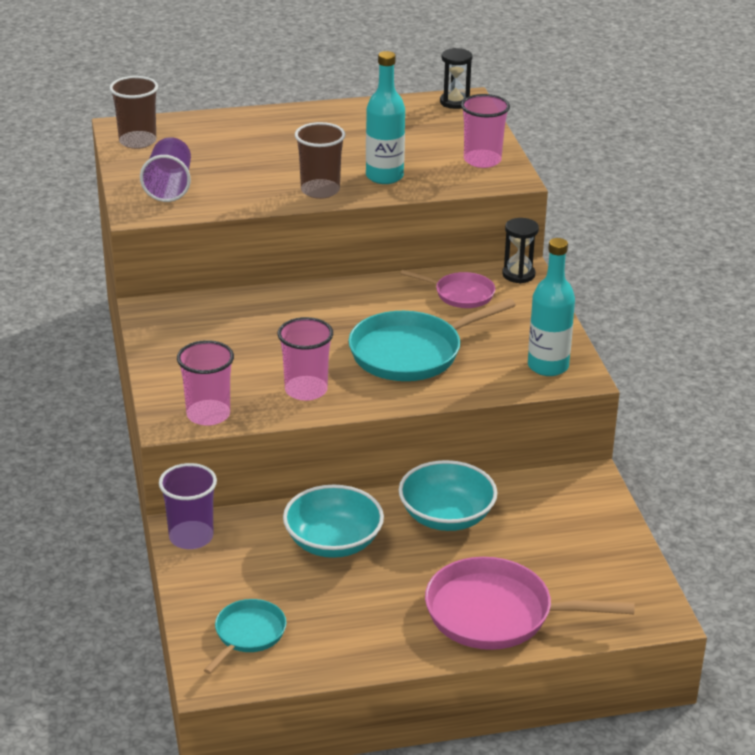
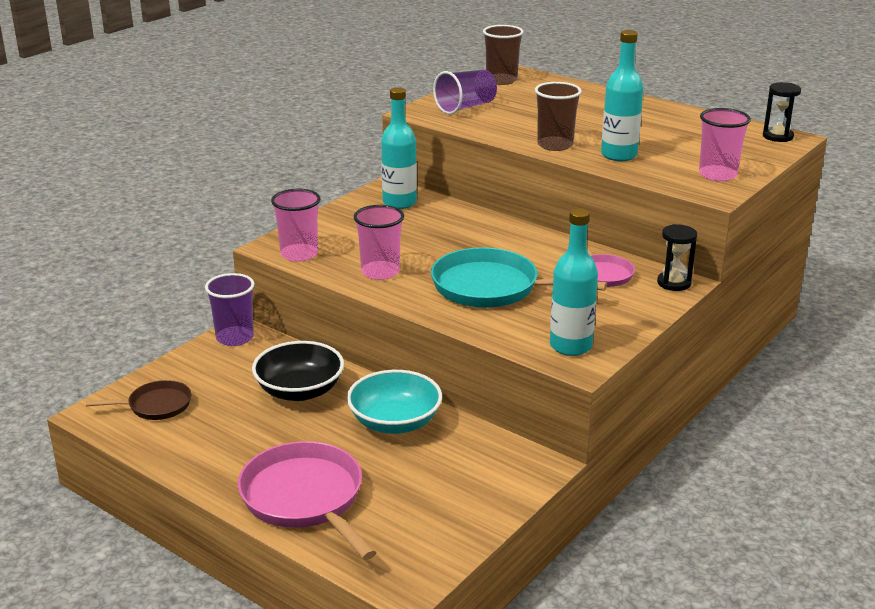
camera: 50 degrees right, 5 degrees down
(189, 318) = (399, 203): none -> turquoise bottle
(248, 634) = (156, 405): turquoise pan -> brown pan
(333, 542) = (299, 390): turquoise bowl -> black bowl

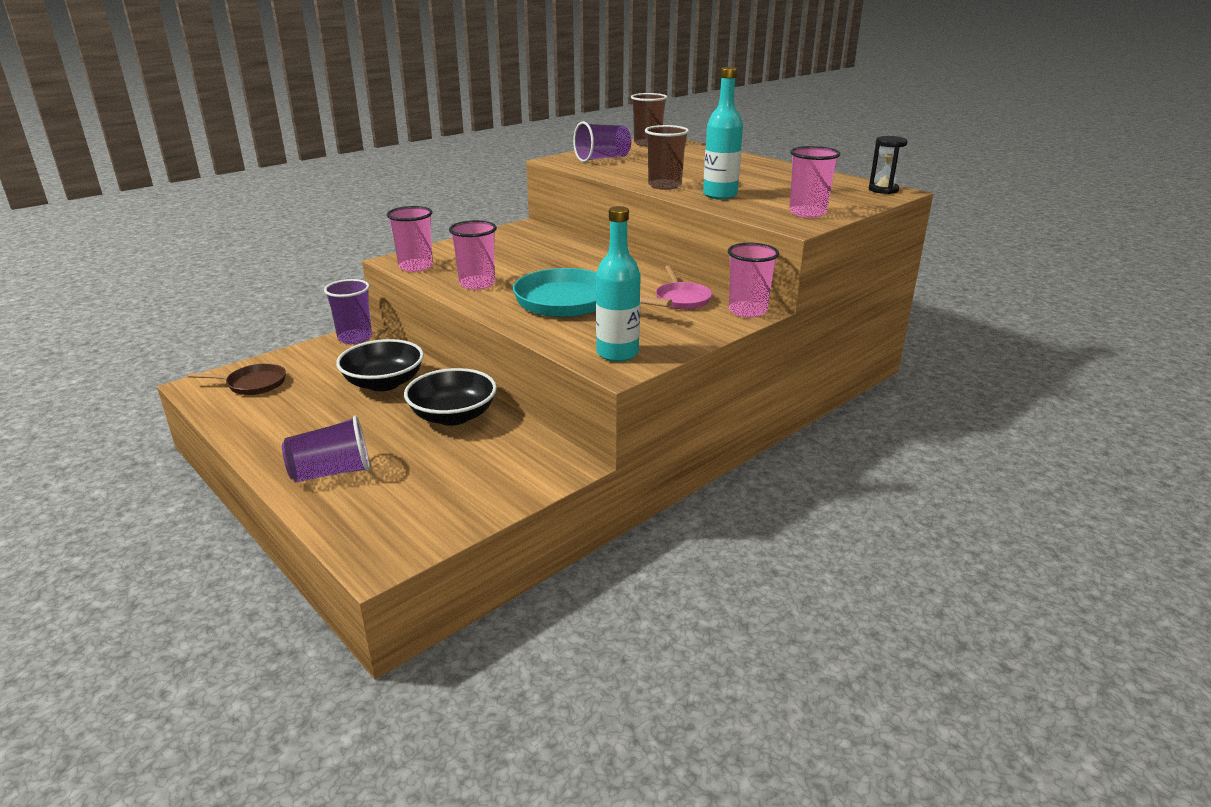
camera: 10 degrees right, 0 degrees up
(305, 499) = (332, 472): pink pan -> purple cup
(395, 422) = (453, 416): turquoise bowl -> black bowl
(399, 203) = (529, 236): turquoise bottle -> none
(674, 283) = (747, 311): black hourglass -> pink cup

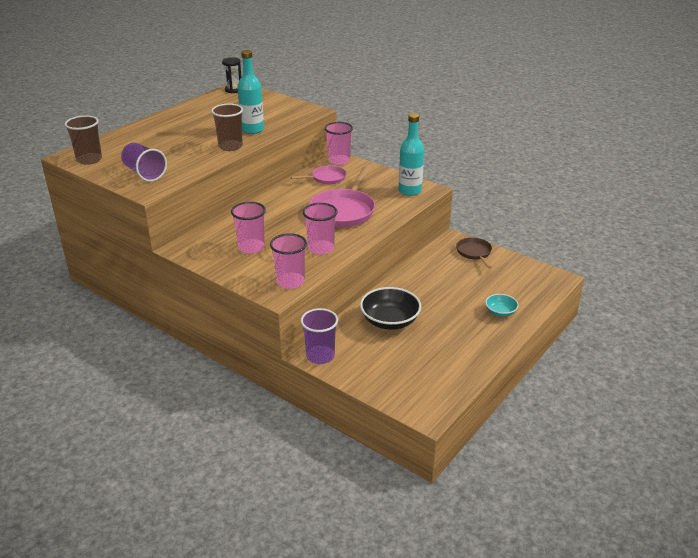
camera: 100 degrees left, 5 degrees up
(253, 384) = (414, 384): brown pan -> brown pan (474, 253)
(332, 472) = (500, 312): purple cup -> turquoise bowl
(453, 416) = (421, 284): black bowl -> none
(570, 302) = (343, 211): turquoise pan -> pink pan
(807, 213) = (287, 108): pink cup -> pink cup (251, 247)

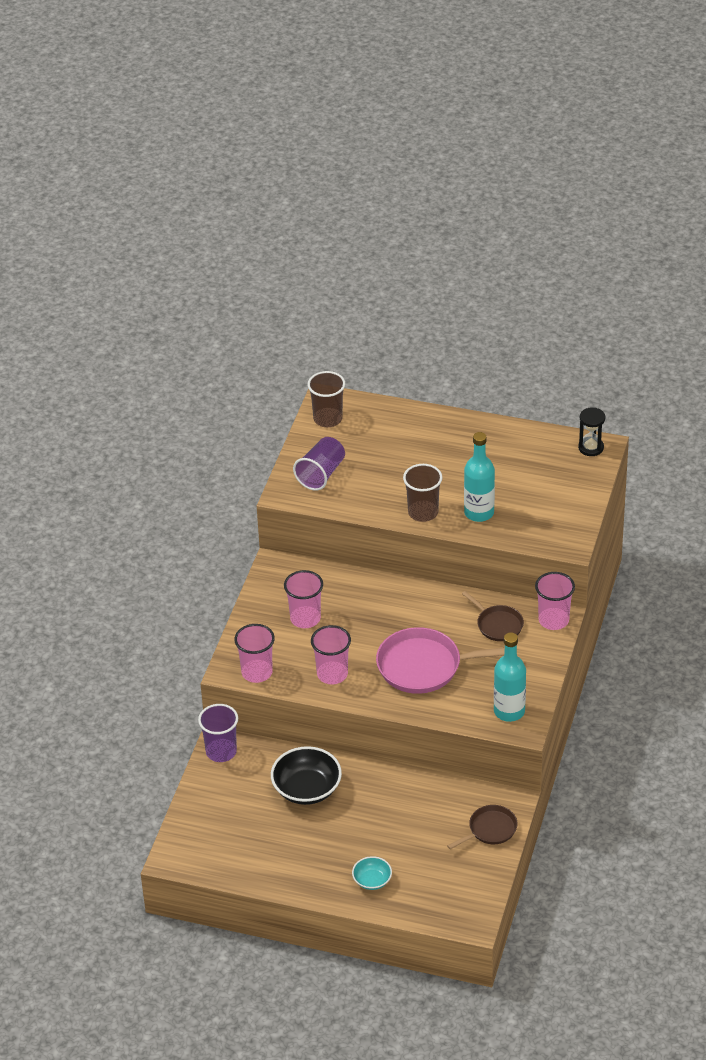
camera: 70 degrees right, 10 degrees up
(326, 178) = (497, 625): pink pan -> brown pan

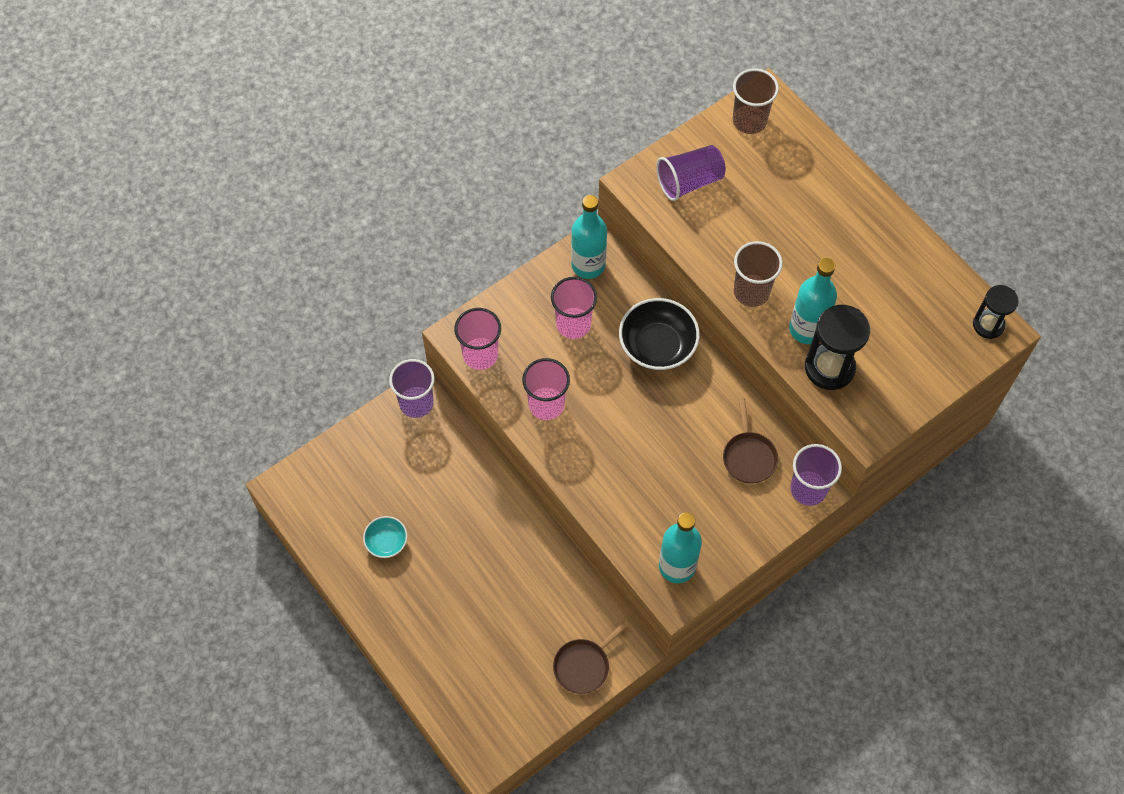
camera: 35 degrees right, 20 degrees up
(282, 579) = (588, 265): none -> turquoise bottle
(307, 789) = (457, 497): black bowl -> black bowl (657, 345)
(372, 880) = (432, 641): turquoise bowl -> turquoise bowl (386, 542)
(424, 666) = (639, 456): pink pan -> none
(490, 829) = (584, 665): brown pan -> brown pan turned 135 degrees clockwise
(513, 525) = (829, 368): none -> black hourglass
(553, 620) = (808, 489): pink cup -> purple cup

